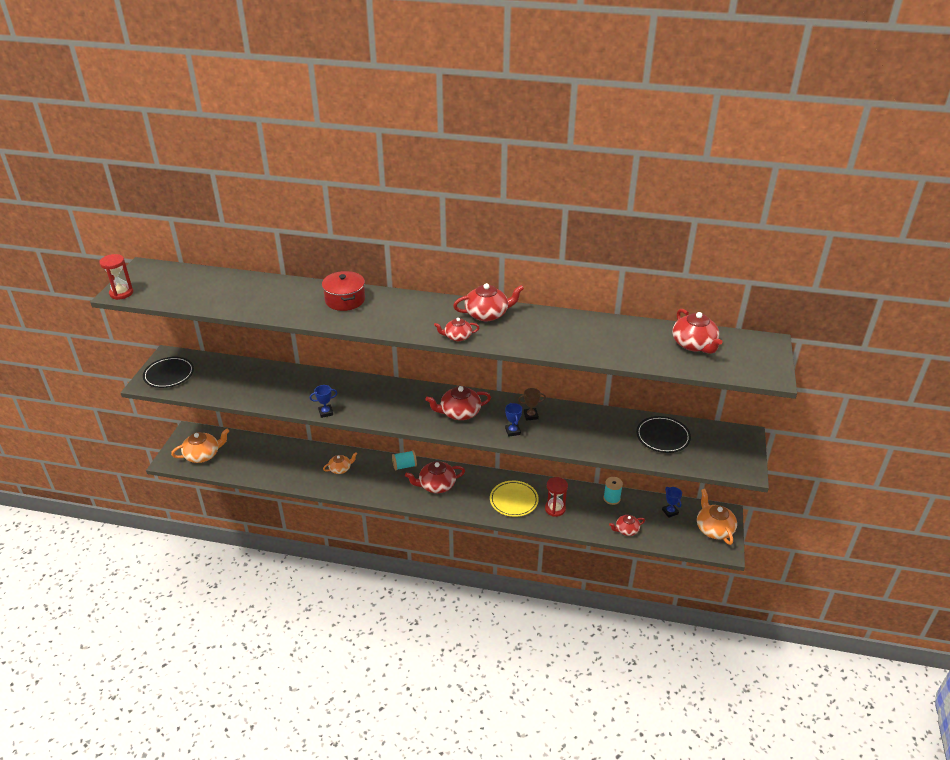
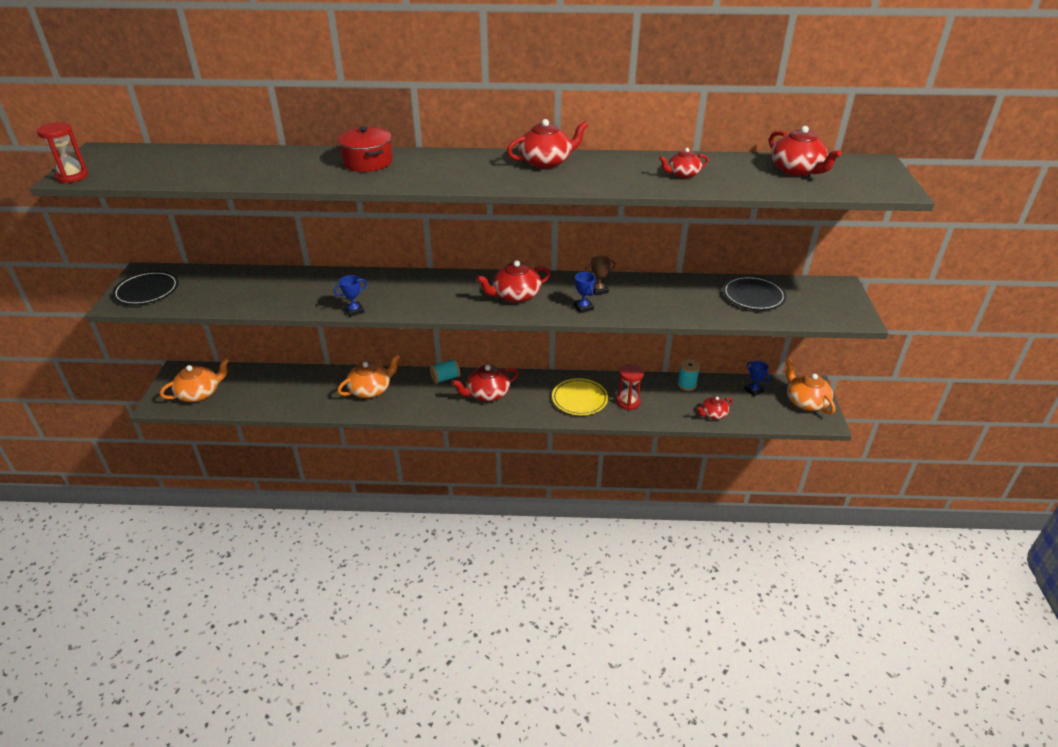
camera: 10 degrees left, 0 degrees up
(340, 469) = (371, 389): orange teapot -> orange teapot, size x1.63
(457, 337) = (519, 185): red teapot -> red teapot (682, 174)

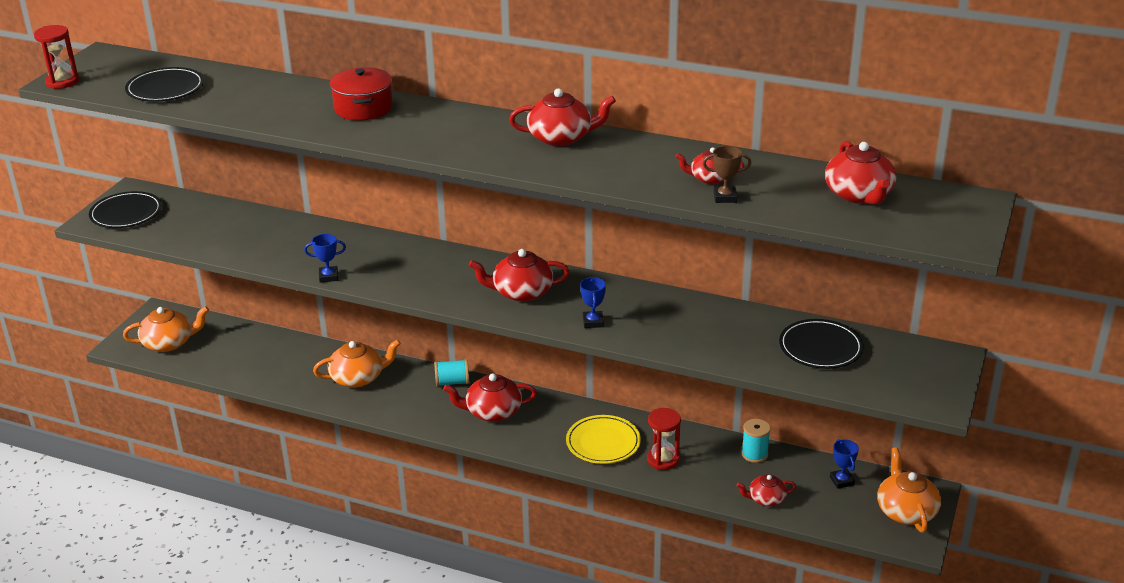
camera: 20 degrees right, 5 degrees down
(177, 169) = (165, 88): none -> black plate
(598, 290) = (626, 304): brown trophy -> brown trophy (725, 197)

